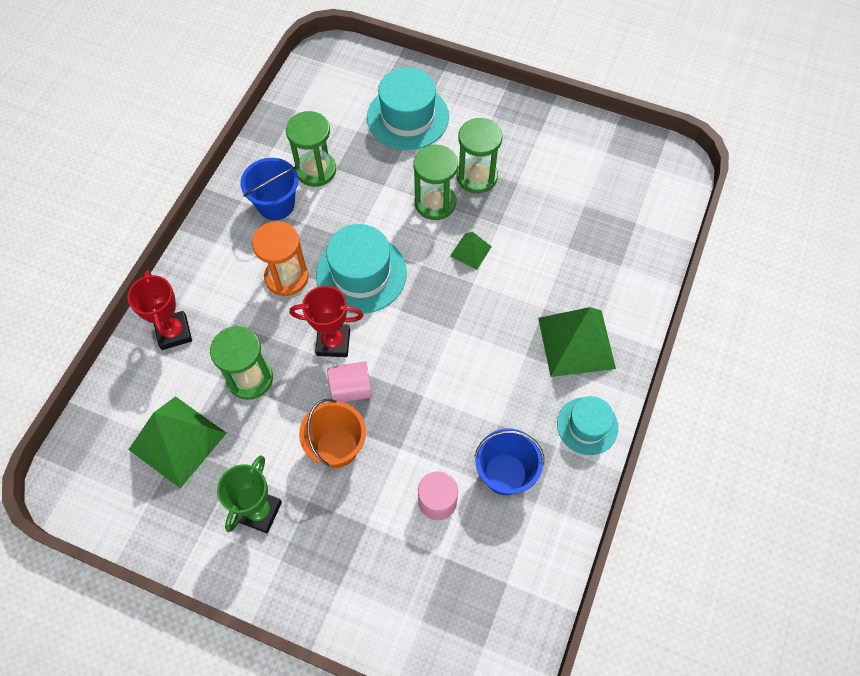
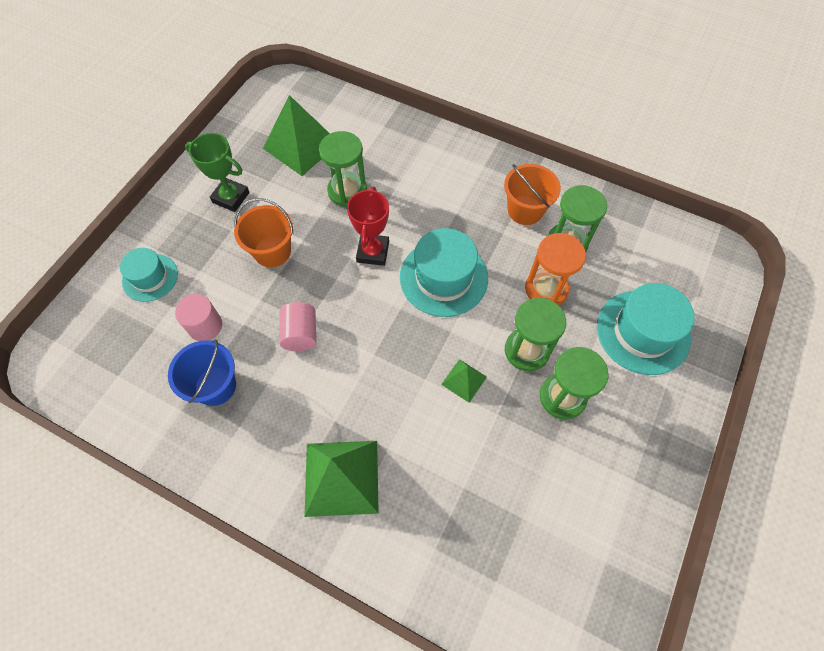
camera: 95 degrees right, 0 degrees up
(174, 332) = (397, 140): red trophy -> none
(276, 204) = (525, 210): blue bucket -> orange bucket
(286, 277) = (444, 218): orange hourglass -> orange hourglass (546, 289)
(351, 389) = (324, 264): pink cylinder -> pink cylinder (300, 334)
(587, 426) = (246, 473): turquoise hat -> turquoise hat (150, 277)

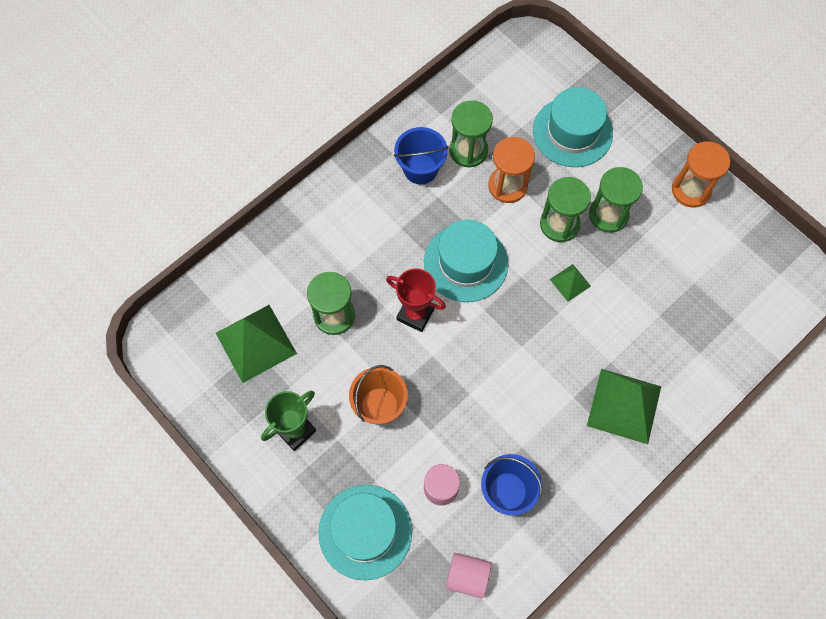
camera: 70 degrees left, 5 degrees up
(150, 277) = (365, 531): turquoise hat -> turquoise hat, size x1.62
(300, 334) = (480, 403): pink cylinder -> pink cylinder (467, 576)
(525, 210) = (420, 169): orange bucket -> blue bucket
(641, 482) = (691, 190): none -> orange hourglass

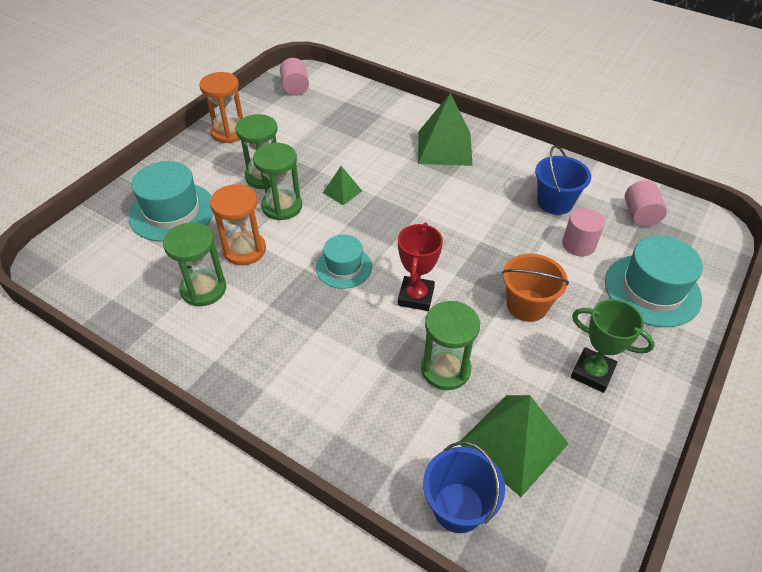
camera: 105 degrees left, 20 degrees down
(420, 169) = (234, 328): blue bucket -> blue bucket (458, 507)
(466, 263) = (344, 267): turquoise hat -> turquoise hat, size x0.62
(770, 268) = (295, 88): none -> pink cylinder

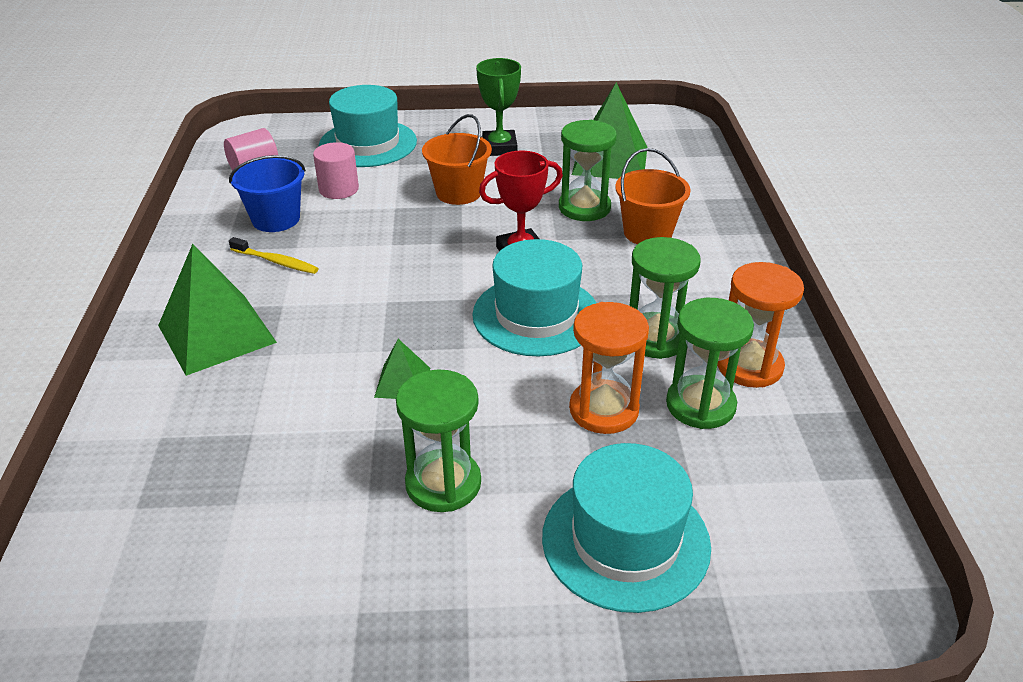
camera: 125 degrees left, 10 degrees down
(229, 132) = (359, 622): orange hourglass -> orange hourglass (749, 366)
(282, 206) = (489, 423): green hourglass -> green hourglass (655, 338)
(295, 88) = (119, 618): pink cylinder -> none
(344, 267) = (536, 315): turquoise hat -> turquoise hat, size x1.62
(377, 385) = (647, 233): none -> orange bucket
(458, 507) = (690, 165): blue bucket -> none
(500, 187) = (276, 261): none -> yellow toothbrush

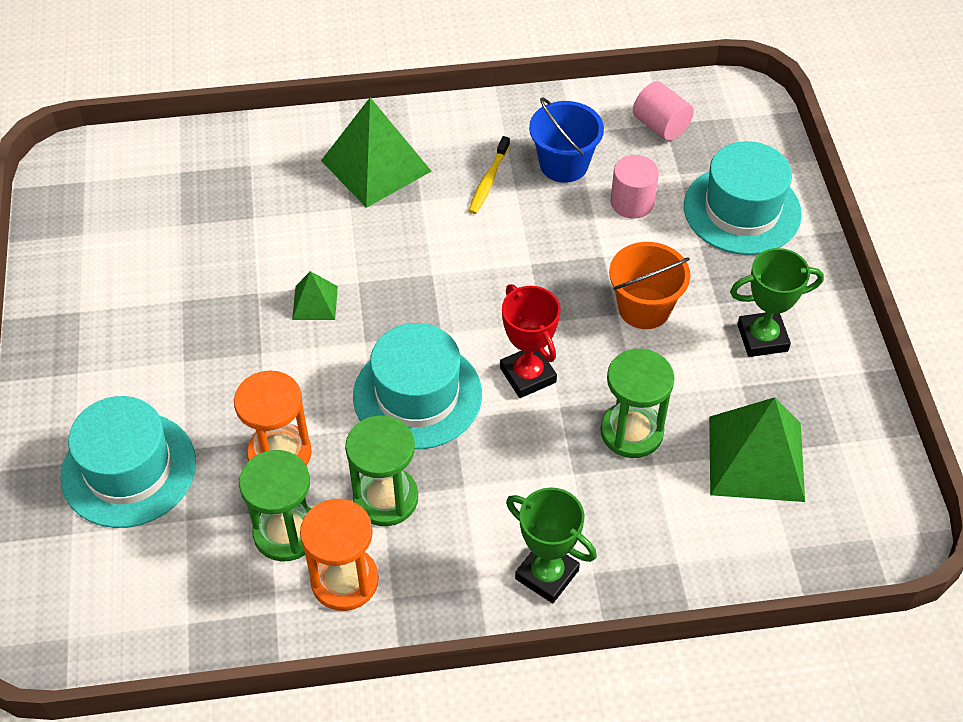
camera: 85 degrees right, 15 degrees up
(443, 483) = (194, 345): green hourglass -> none
(647, 233) = (585, 496): orange bucket -> none
(724, 255) = (547, 574): none -> green trophy

